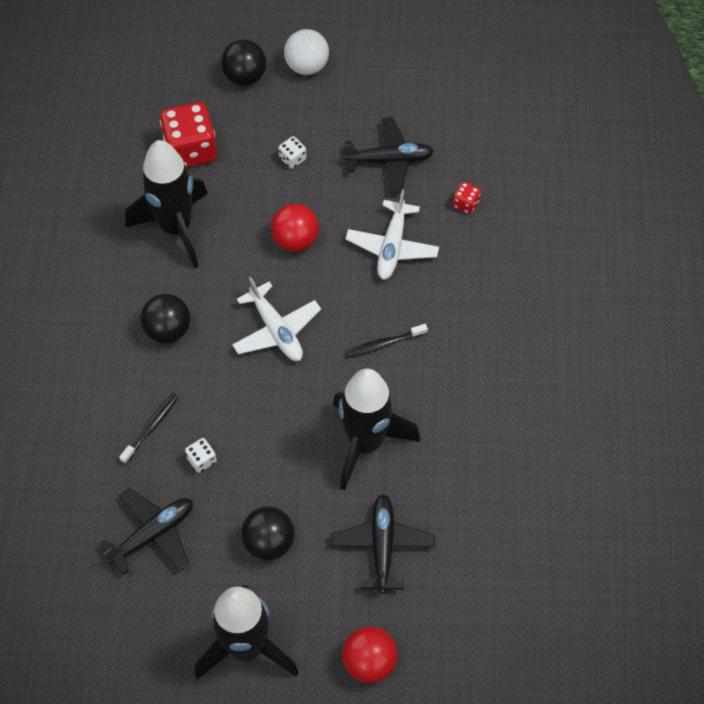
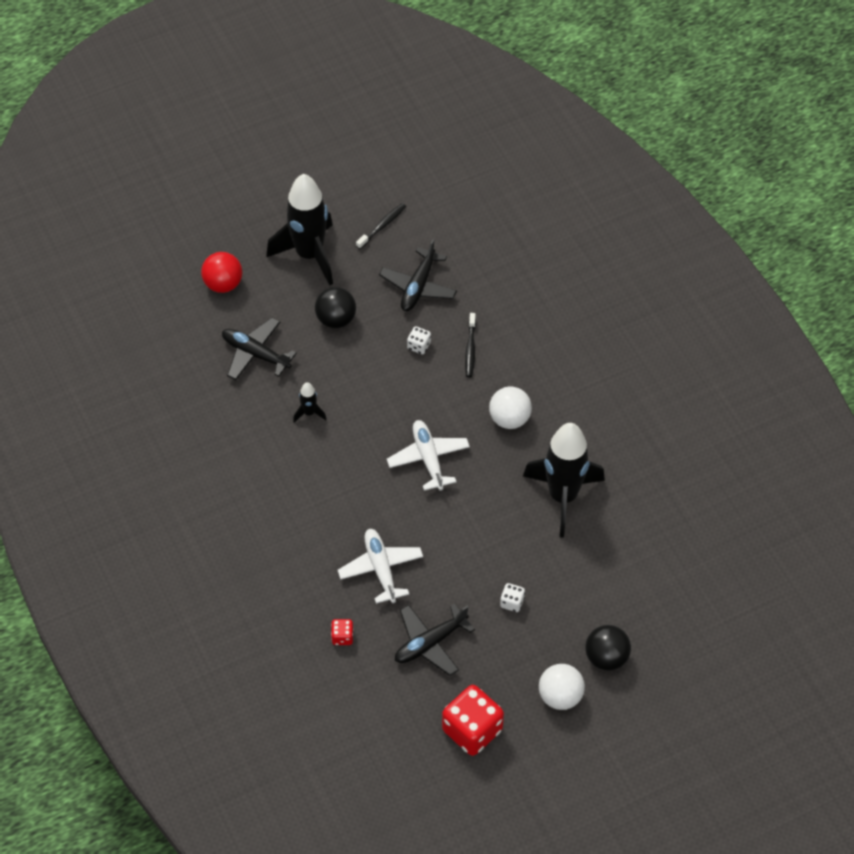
camera: 150 degrees right, 5 degrees down
(168, 330) = (509, 419): black ball -> white ball
(191, 150) = (601, 567): red dice -> red dice (472, 730)
(276, 330) = (428, 458): white plane -> white plane turned 45 degrees clockwise
(295, 240) = (462, 535): red ball -> none
(365, 443) = (309, 413): black rocket -> black rocket, size x0.42
(382, 546) = (256, 354): black plane -> black plane turned 150 degrees clockwise
(383, 344) = (339, 489): black toothbrush -> black toothbrush (382, 226)

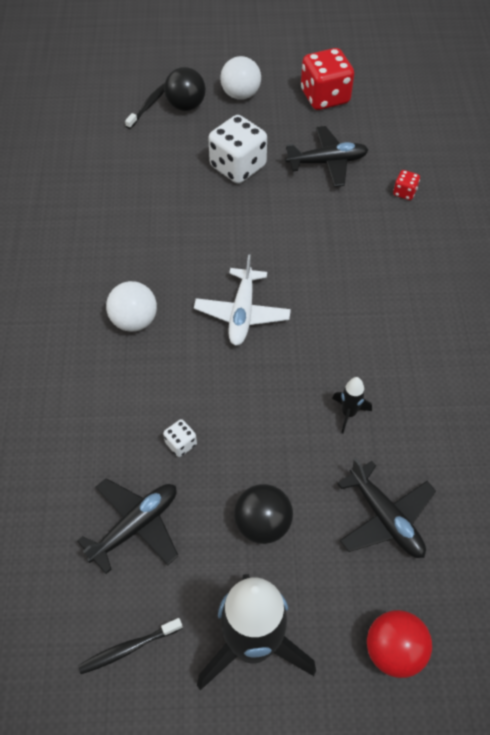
camera: 155 degrees left, 0 degrees up
(381, 569) = (342, 232): white plane -> none
(470, 349) = (125, 415): black toothbrush -> black toothbrush (148, 106)
(512, 602) = (238, 166): white dice -> white dice, size x2.21
(563, 496) = (134, 230): black rocket -> none

